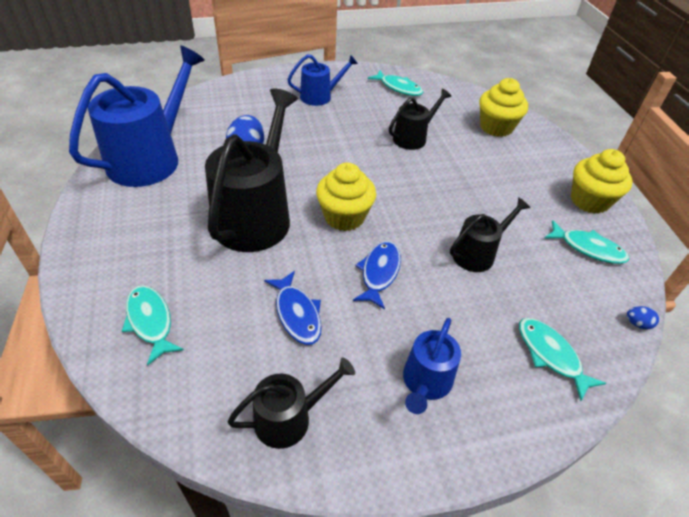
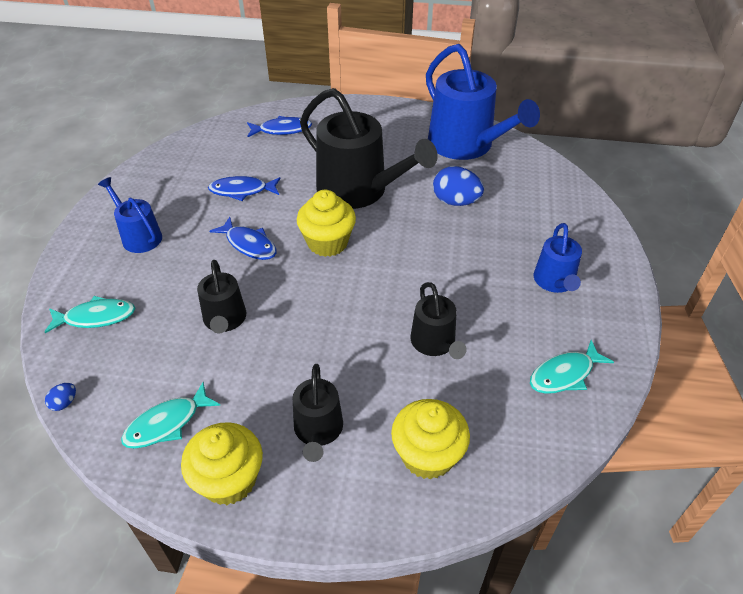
camera: 115 degrees right, 0 degrees up
(150, 321) = (282, 130): turquoise fish -> blue fish
(289, 418) = (169, 171): black watering can -> black watering can (318, 430)

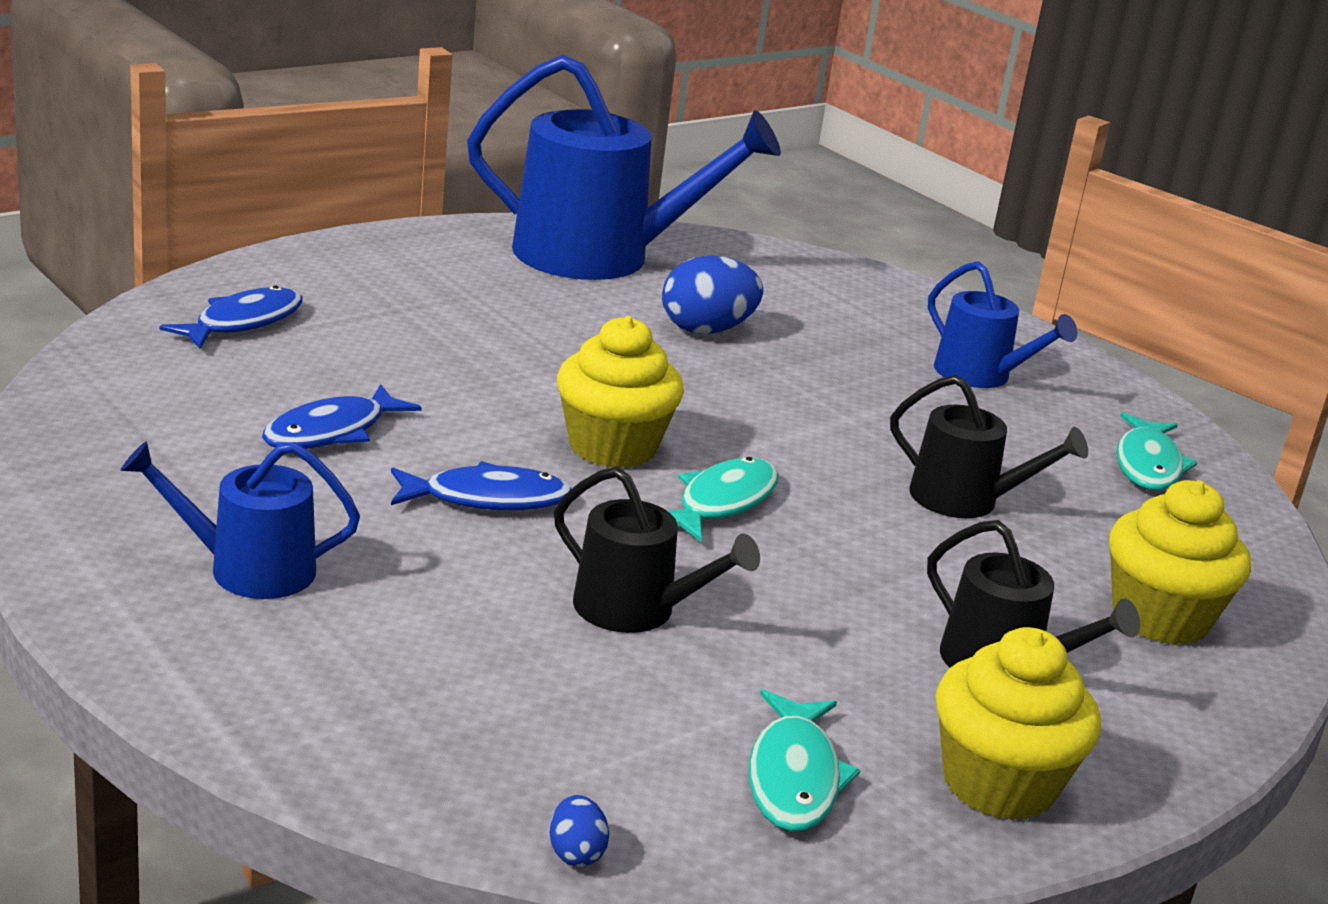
camera: 50 degrees left, 20 degrees down
(96, 317) = (397, 716): turquoise fish -> turquoise fish (722, 502)
(359, 190) = (538, 363): black watering can -> none

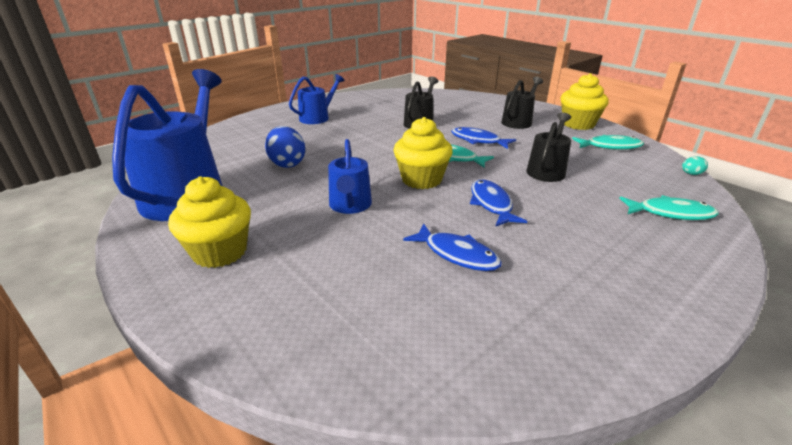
camera: 90 degrees left, 5 degrees up
(243, 322) = (315, 316): blue fish -> blue fish (478, 140)
(249, 569) = (614, 259): blue watering can -> blue watering can (350, 205)
(576, 853) = (691, 174): blue egg -> turquoise egg
(1148, 465) = (376, 100): turquoise fish -> turquoise fish (670, 213)
(1160, 618) = (472, 104): yellow cupcake -> yellow cupcake (220, 252)

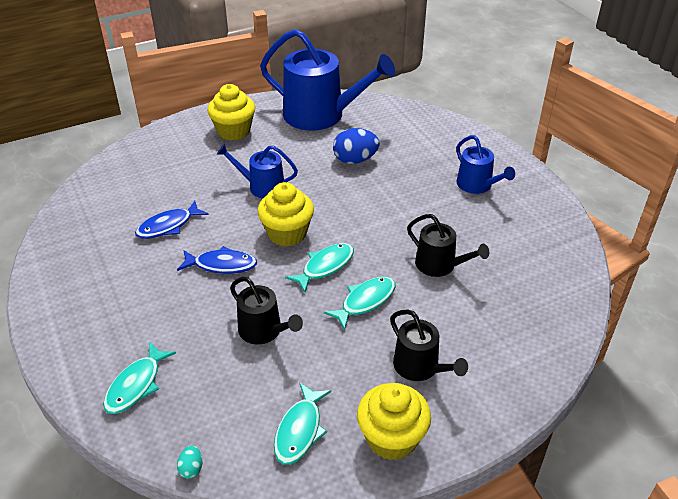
camera: 105 degrees right, 10 degrees up
(478, 140) = (365, 301): blue fish -> turquoise fish

